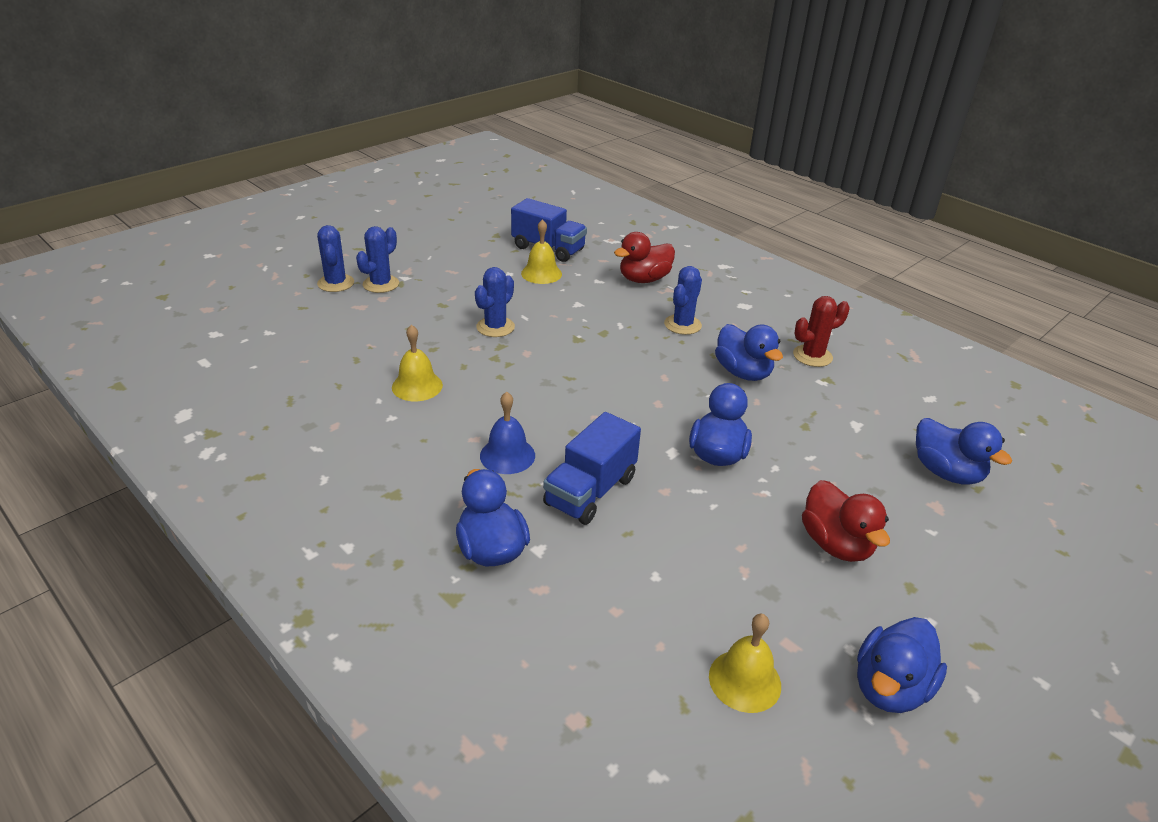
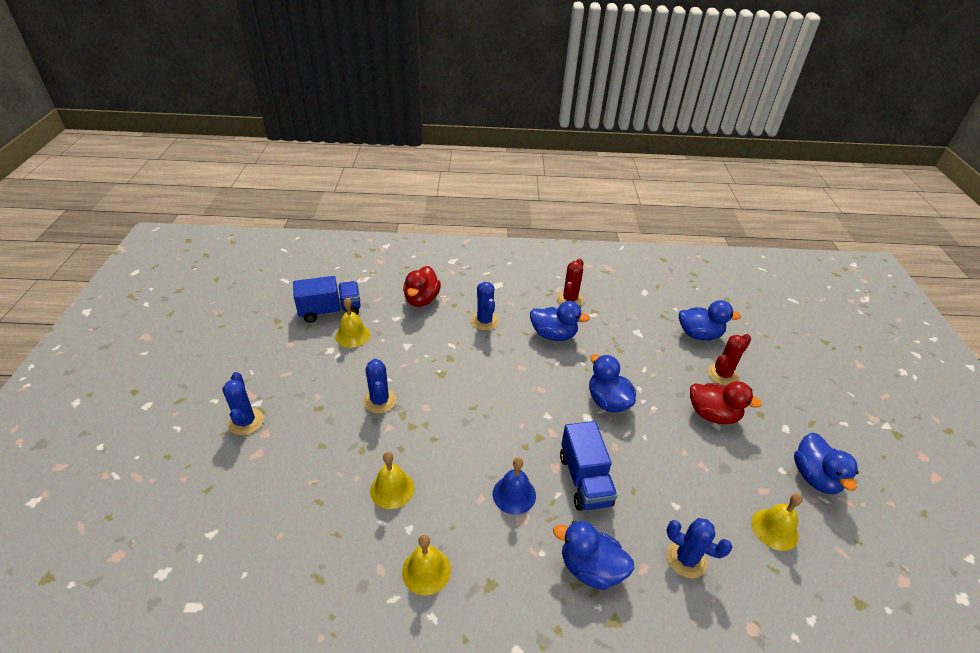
camera: 45 degrees left, 5 degrees up
(336, 283) = (206, 446): blue cactus -> blue cactus (686, 559)
(363, 450) = (426, 570): none -> yellow bell
(916, 523) = (722, 374): none -> red cactus

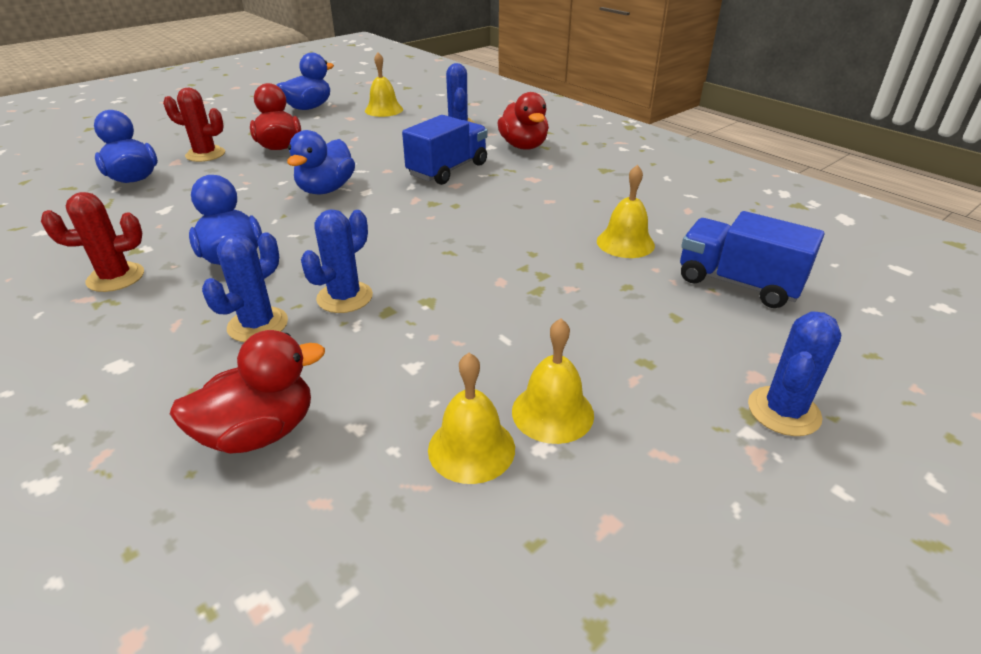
camera: 130 degrees left, 5 degrees down
(330, 311) = (447, 551): blue truck -> blue truck (738, 283)
(380, 401) = (548, 319): blue cactus -> blue cactus (344, 297)
(426, 570) = (648, 193): yellow bell -> yellow bell (552, 412)
(514, 494) = (517, 189): blue bell -> none
(590, 568) = (523, 146): blue duck -> red duck

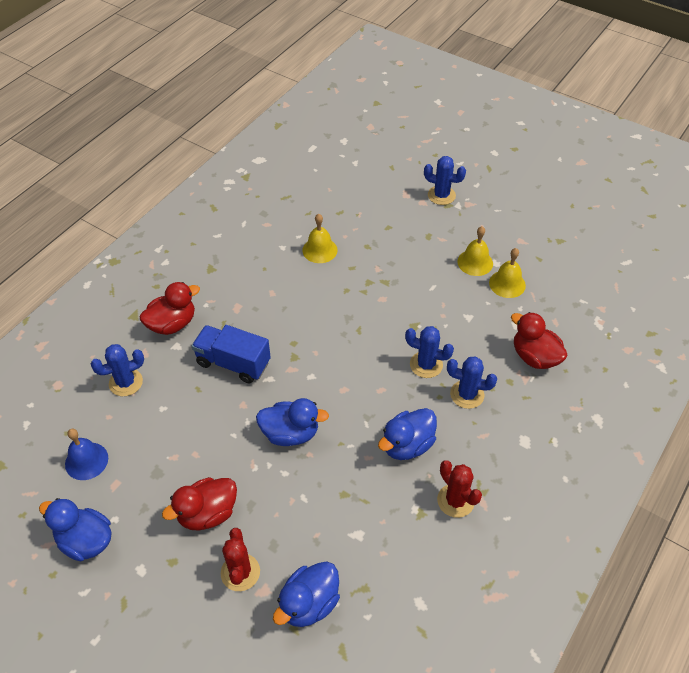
camera: 105 degrees left, 15 degrees up
(384, 110) = (86, 461): yellow bell -> blue bell
(738, 283) = (348, 205): blue truck -> none

